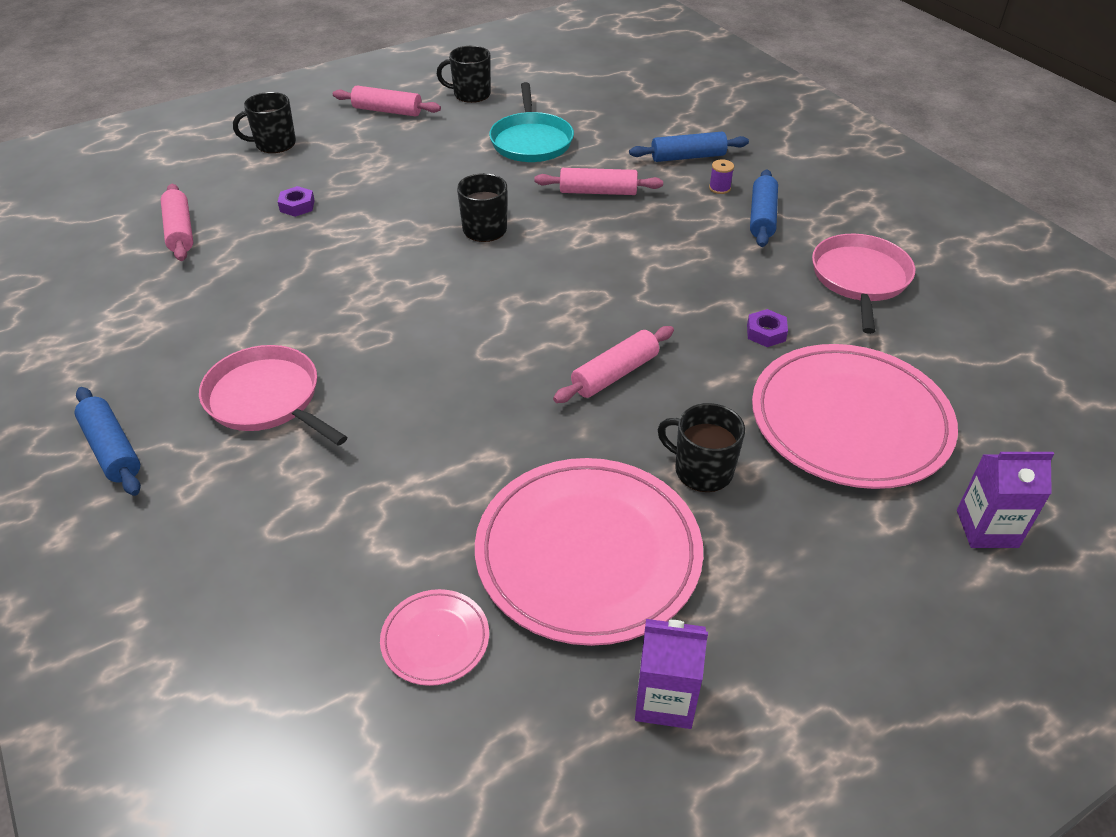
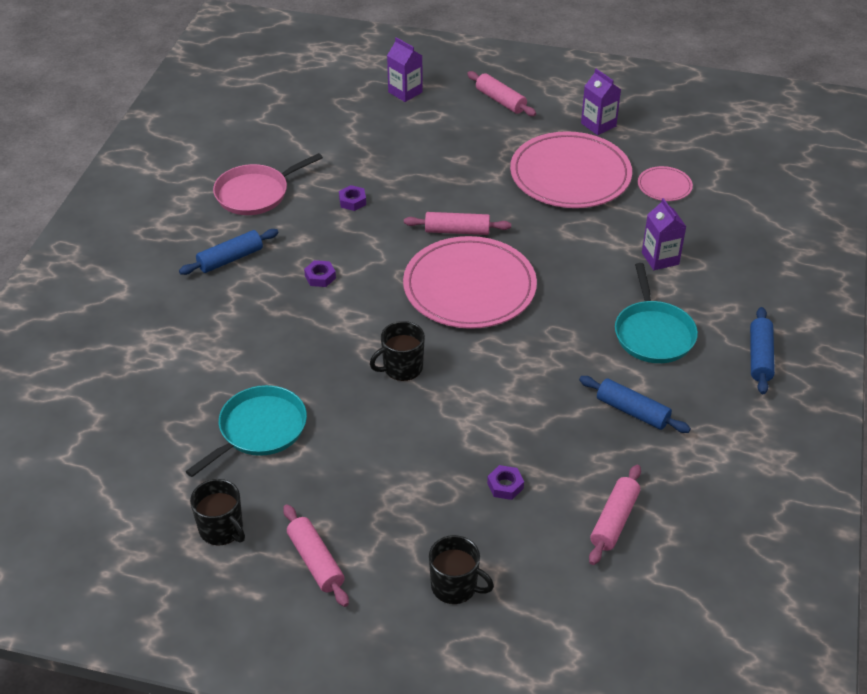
camera: 135 degrees left, 0 degrees up
(267, 399) = (653, 333): pink pan -> turquoise pan
(337, 502) = (660, 258): none -> purple carton
(598, 192) = (289, 346): pink rolling pin -> pink rolling pin (500, 101)
(666, 249) = (320, 277): none -> purple nut
(688, 157) = (186, 333): blue rolling pin -> blue rolling pin (632, 411)
(702, 470) = (480, 171): black mug -> none
(719, 188) = (214, 295): purple spool -> none
(850, 420) = (386, 148): pink plate -> pink plate (469, 287)

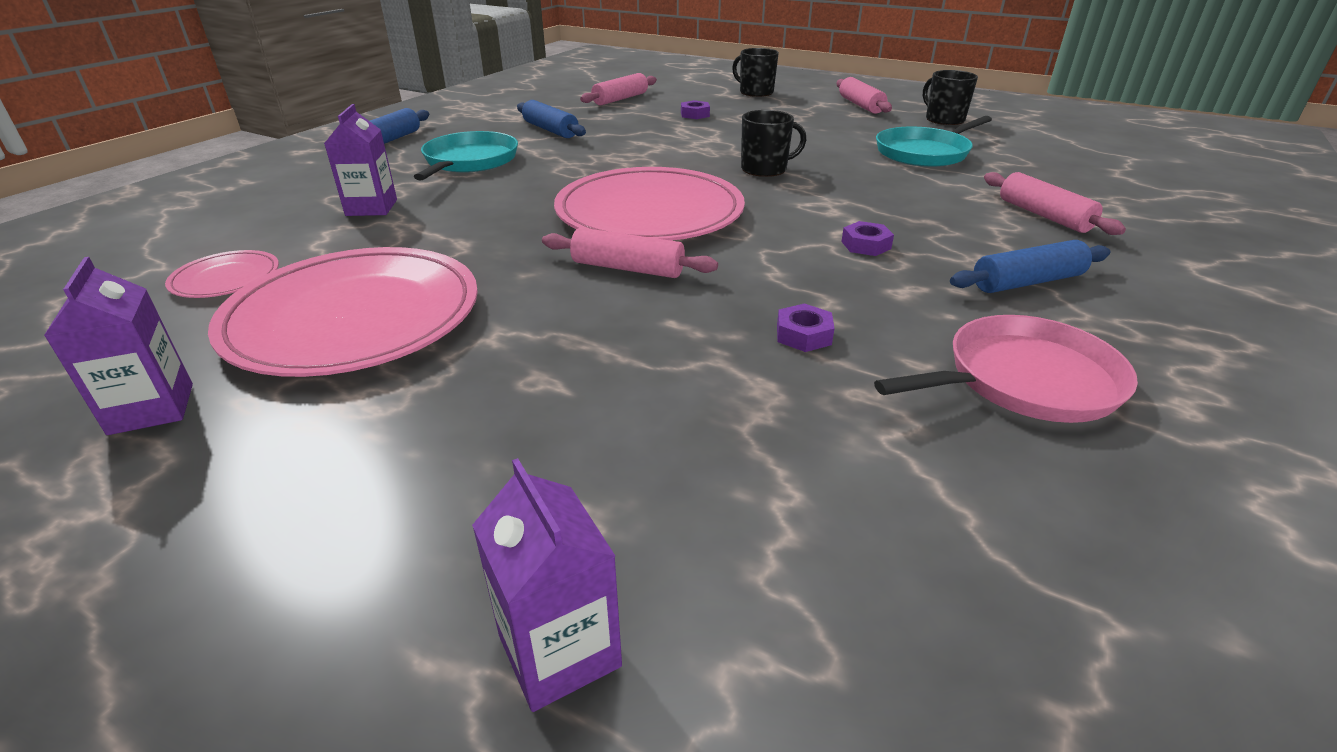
camera: 165 degrees left, 10 degrees down
(500, 101) = (288, 536): pink rolling pin -> pink rolling pin (1043, 215)

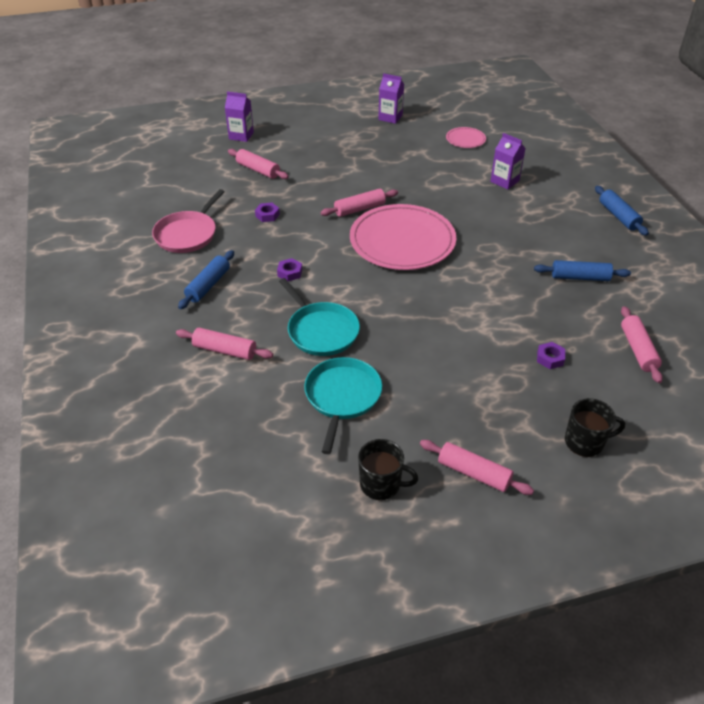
camera: 135 degrees right, 10 degrees up
(354, 317) = (401, 151): pink plate -> none
(469, 161) = (545, 226): turquoise pan -> turquoise pan (321, 331)
(690, 454) = (258, 170): none -> pink rolling pin
(765, 169) = (406, 310): black mug -> none

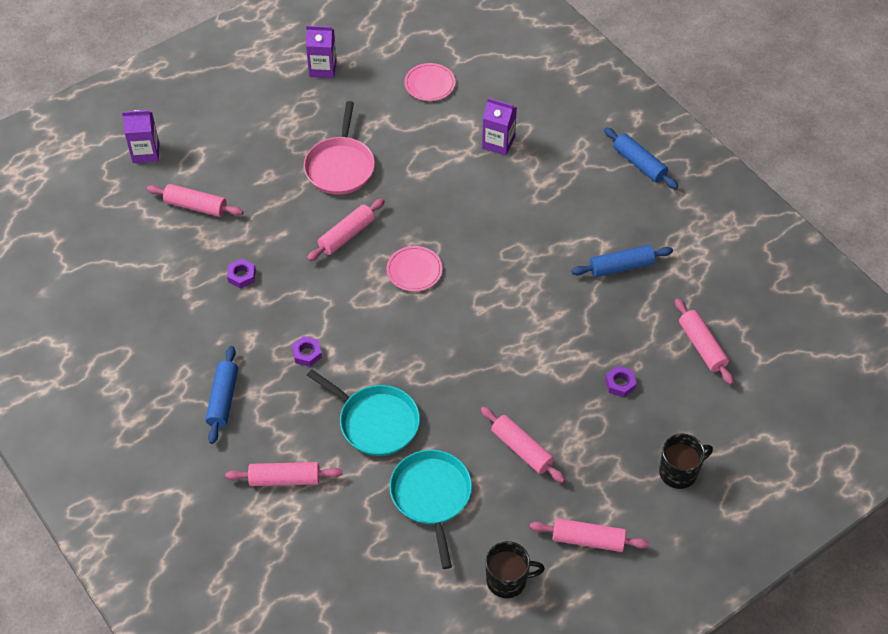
camera: 20 degrees left, 10 degrees up
(188, 234) = (160, 332): pink pan -> pink pan (340, 166)
(402, 241) = (414, 270): pink plate -> pink plate, size x0.45
(439, 383) = (521, 449): none -> pink rolling pin

